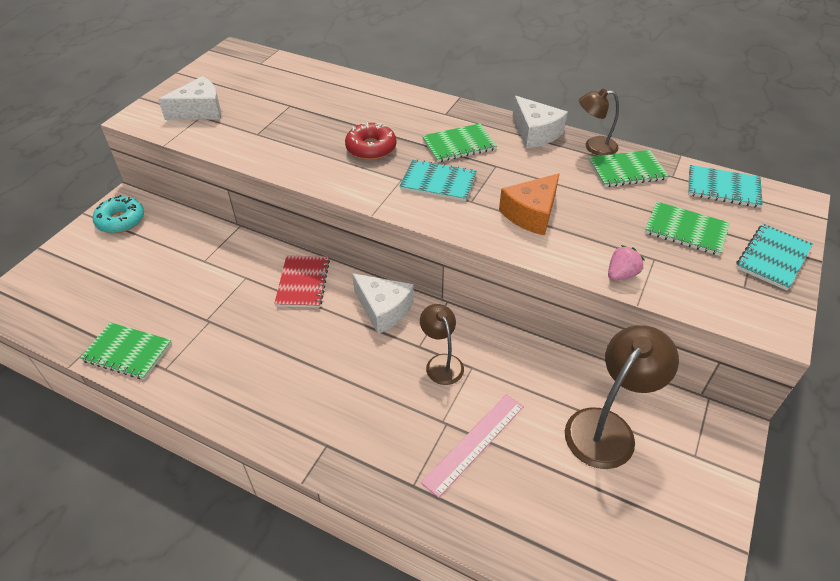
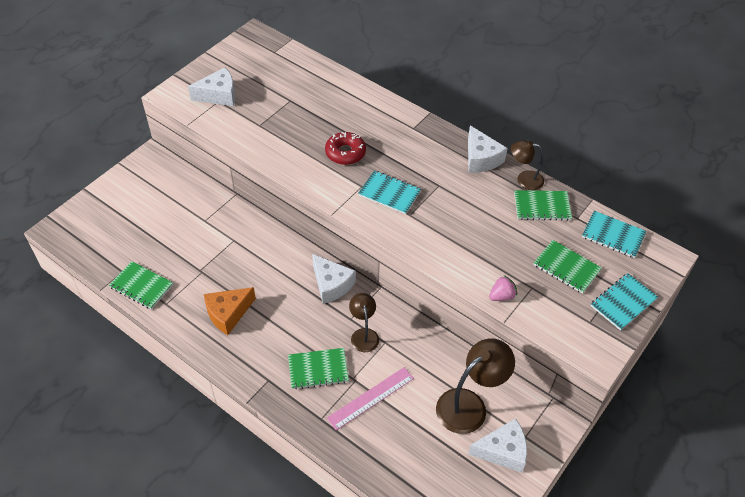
camera: 10 degrees right, 5 degrees up
(121, 220) = (146, 174): turquoise donut -> none
(303, 283) = (276, 252): red notebook -> none
(459, 145) = (415, 160): green notebook -> green notebook (318, 369)
(531, 214) = (452, 233): orange cheese -> orange cheese (228, 314)
(674, 482) = (502, 451): none -> white cheese

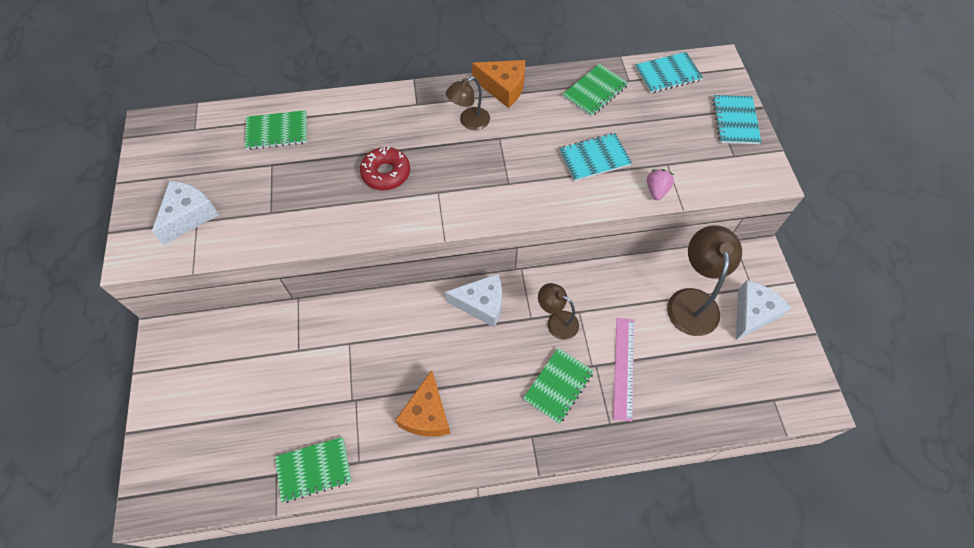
camera: 45 degrees left, 10 degrees up
(389, 193) = (469, 179): turquoise notebook -> turquoise notebook (594, 158)
(481, 159) = (503, 88): white cheese -> orange cheese
(524, 179) = (556, 79): brown lamp -> brown lamp (469, 122)
(566, 267) = (669, 127): green notebook -> green notebook (277, 131)

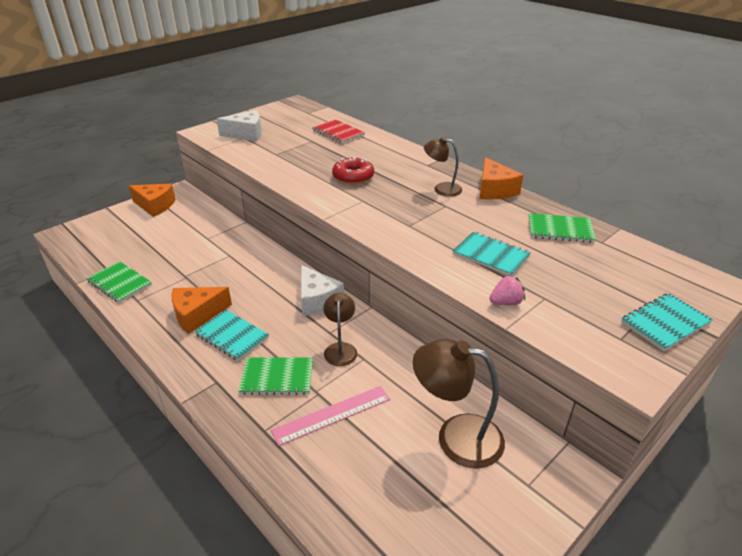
camera: 55 degrees right, 25 degrees down
(176, 376) = (155, 206): none -> orange cheese
(277, 131) = (338, 133): green notebook -> red notebook
(667, 74) = (646, 260): turquoise notebook -> turquoise notebook (232, 336)
(692, 301) = (456, 437): brown lamp -> brown lamp turned 135 degrees counterclockwise
(753, 314) = (495, 500): white cheese -> none

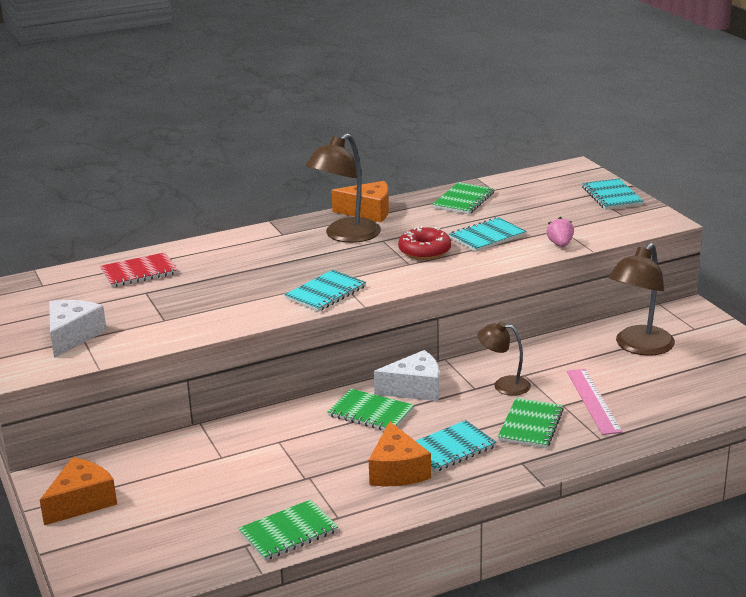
camera: 70 degrees left, 10 degrees down
(275, 286) = (370, 413): none -> green notebook
(338, 199) = (325, 293): none -> turquoise notebook
(353, 177) = (276, 278): red donut -> red donut (424, 251)
(441, 189) = (345, 236): brown lamp -> brown lamp, size x1.68

